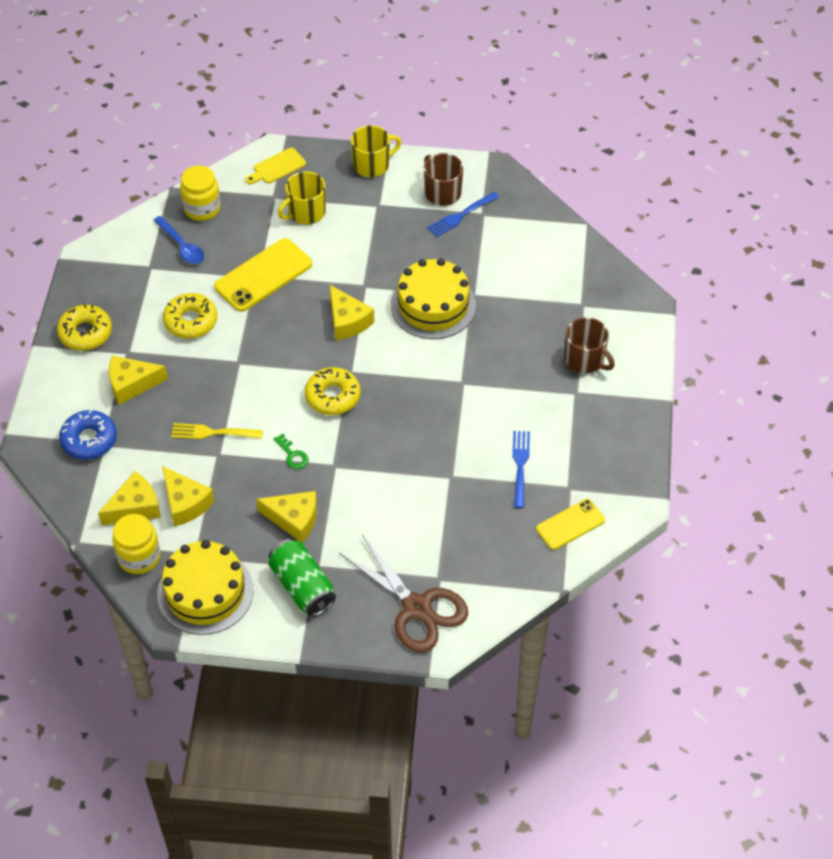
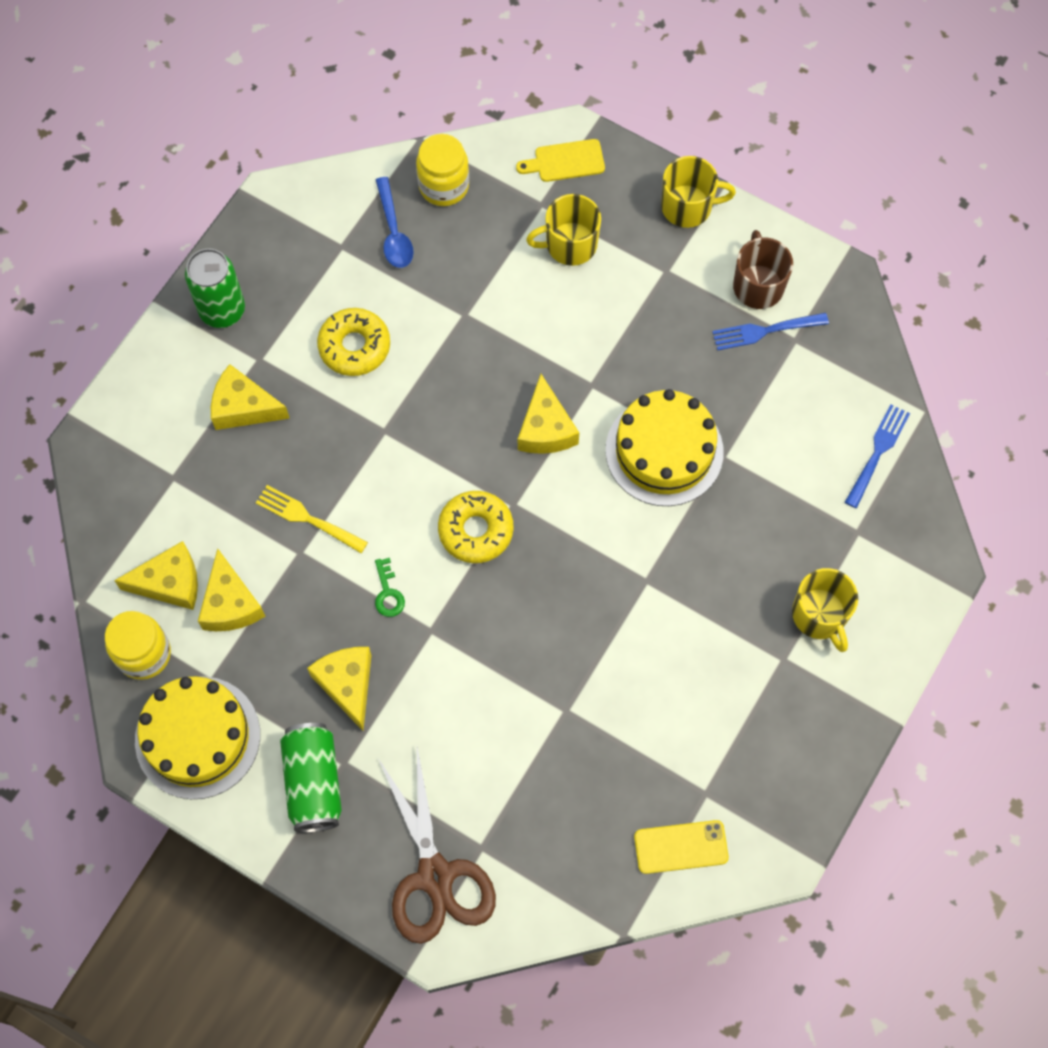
camera: 25 degrees right, 15 degrees up
(85, 333) = (222, 310): yellow donut -> green can
(89, 440) = (159, 464): blue donut -> none
(263, 275) = (473, 317): yellow phone -> none
(294, 519) = (347, 684): yellow cheese -> yellow cheese turned 150 degrees counterclockwise
(520, 465) = (660, 733): blue fork -> blue fork (878, 452)
(585, 359) = (820, 615): brown mug -> yellow mug

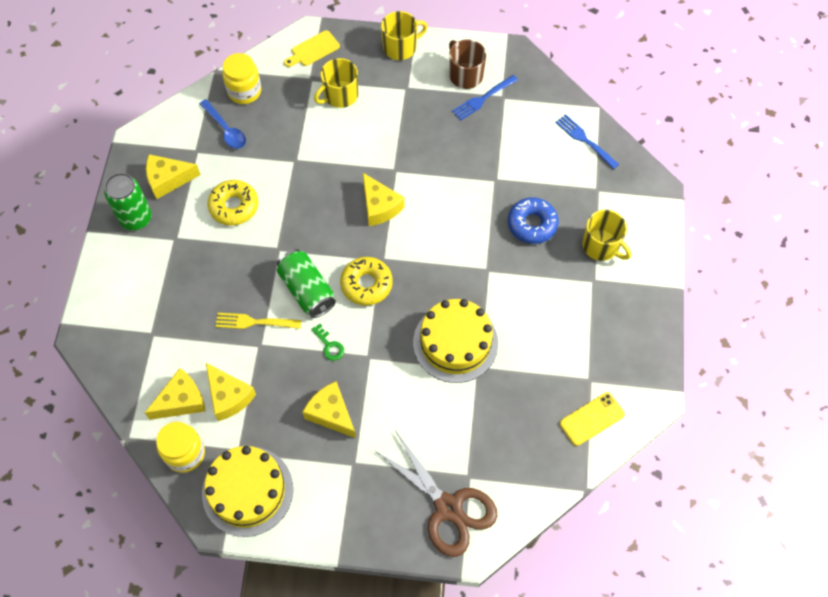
camera: 25 degrees left, 5 degrees down
(244, 407) = (179, 271): yellow cheese -> yellow cheese (168, 179)
(313, 782) = (339, 485): green can -> green can (307, 290)
(664, 451) = (459, 190): yellow cake -> yellow cake (455, 342)
(740, 543) = (532, 224): none -> blue donut
(878, 452) = (584, 140): blue fork -> blue fork turned 45 degrees counterclockwise

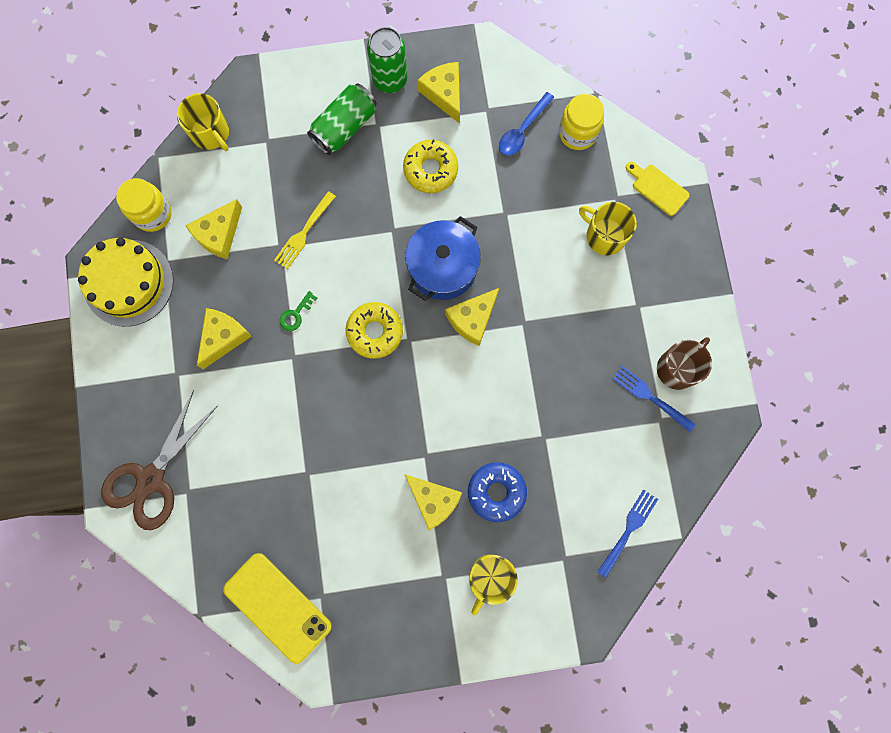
camera: 75 degrees right, 15 degrees up
(181, 401) = (204, 192): yellow cheese -> yellow cheese (433, 500)
(254, 322) = (304, 233): yellow fork -> yellow fork turned 135 degrees counterclockwise
(307, 290) = (352, 273): green can -> green can (344, 127)
(326, 218) = (443, 267): none -> blue pot
(400, 47) = (693, 284): yellow mug -> yellow mug (211, 133)
(455, 342) = (330, 442): yellow cake -> none
(591, 419) = (278, 607): yellow phone -> yellow phone, size x1.60

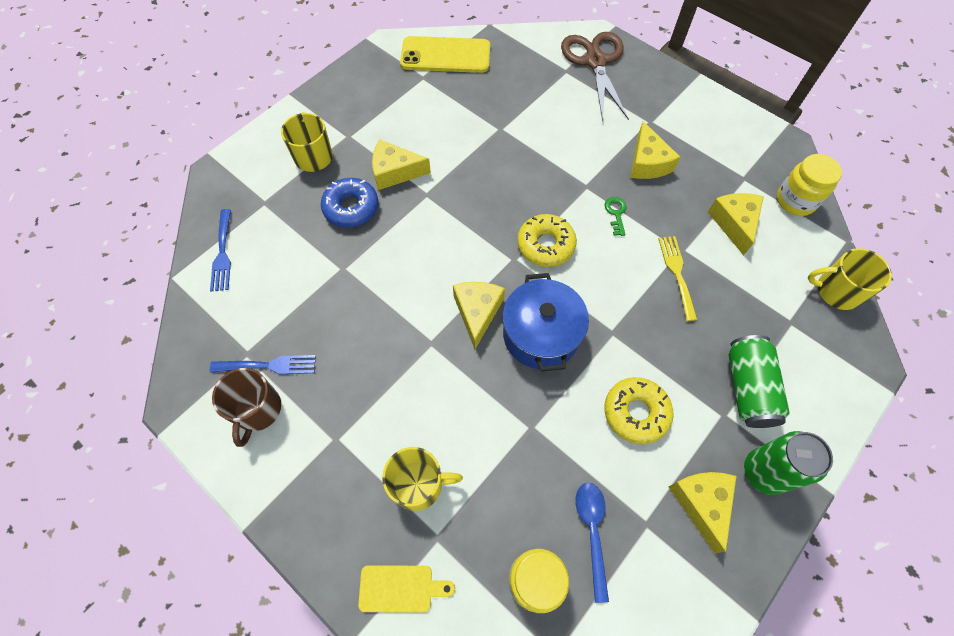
camera: 140 degrees right, 15 degrees down
(128, 283) = (750, 148): yellow cake -> none
(444, 94) = (701, 503): yellow cheese -> yellow cheese turned 120 degrees counterclockwise

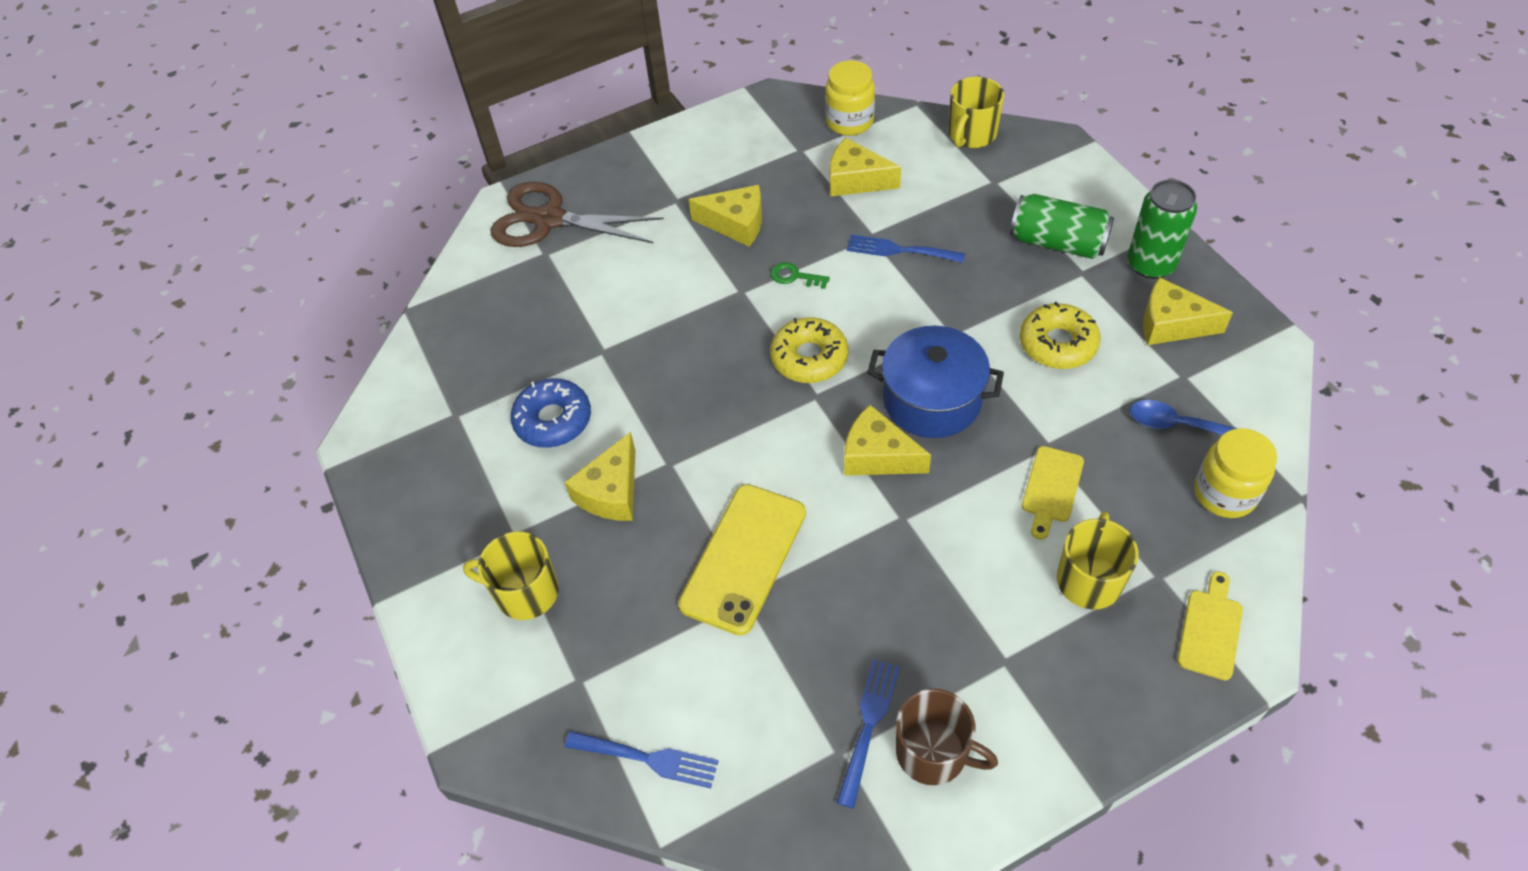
camera: 65 degrees left, 10 degrees down
(351, 208) = (647, 562): blue donut -> blue donut (553, 420)
(445, 55) = (431, 376): yellow phone -> yellow phone (744, 558)
(491, 439) = (1051, 488): none -> yellow cutting board
(677, 273) = (900, 250): yellow fork -> blue fork

